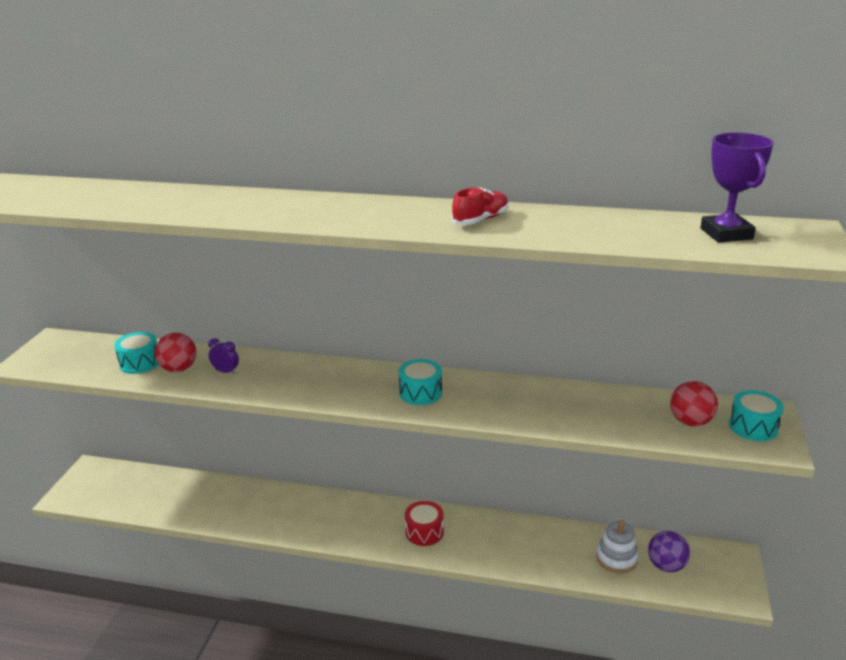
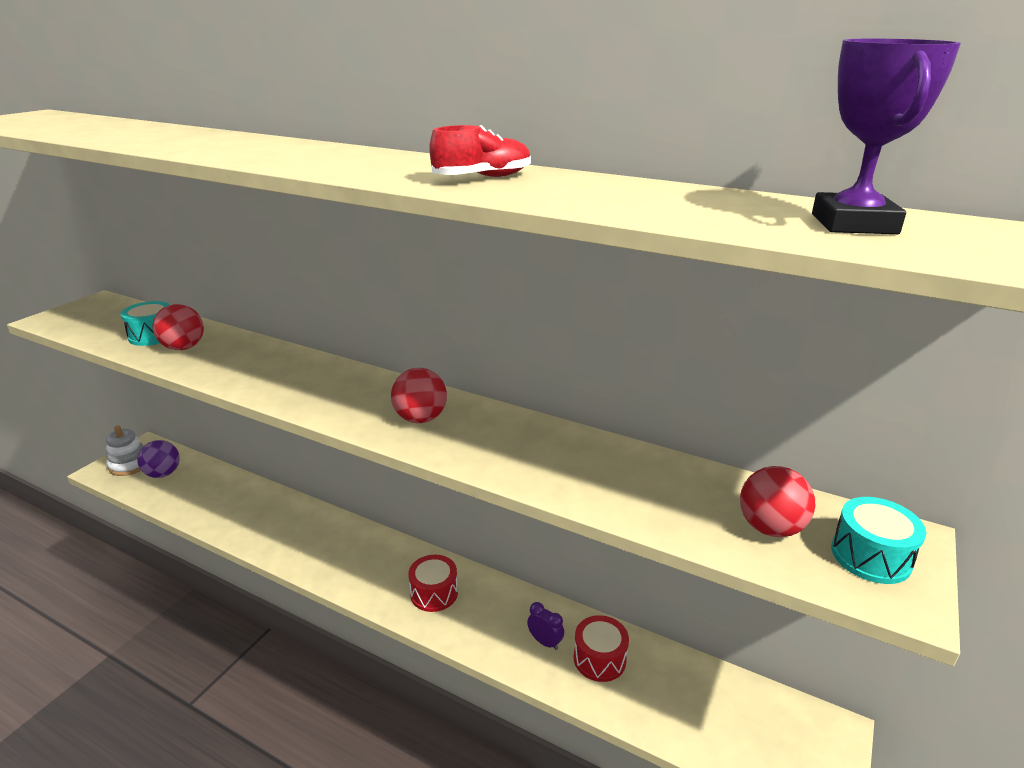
camera: 15 degrees right, 0 degrees up
(226, 371) = (227, 358): purple clock -> purple clock (545, 642)
(420, 393) = (420, 419): turquoise drum -> red ball
(568, 548) = (599, 659): none -> red drum
(616, 558) = (658, 690): white stacking toy -> white stacking toy (129, 465)
(666, 566) = (725, 718): purple ball -> purple ball (163, 474)

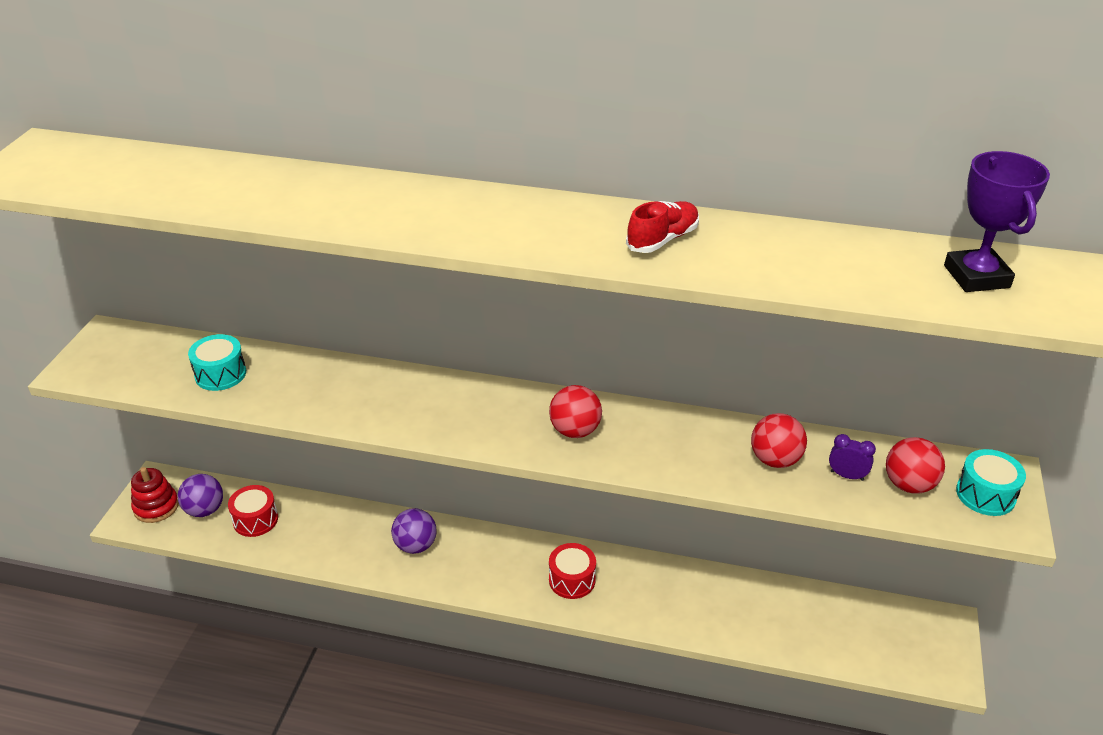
camera: 15 degrees left, 10 degrees up
(129, 465) = (156, 507): white stacking toy -> red stacking toy
(183, 348) = (270, 385): red ball -> red ball (775, 460)
(310, 534) = (415, 545): none -> purple ball
(545, 642) = (693, 603): purple clock -> purple clock (847, 475)
(599, 659) = (746, 607): red drum -> red drum (255, 520)

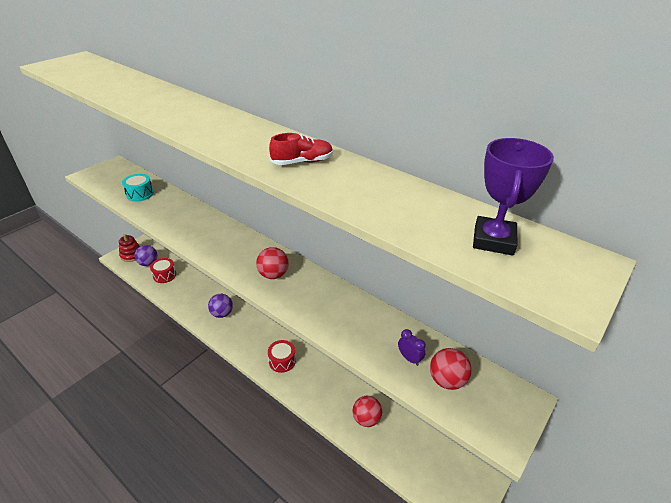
camera: 25 degrees right, 0 degrees up
(775, 460) = (372, 332): red ball -> red ball (366, 419)
(985, 494) = (497, 408): turquoise drum -> none

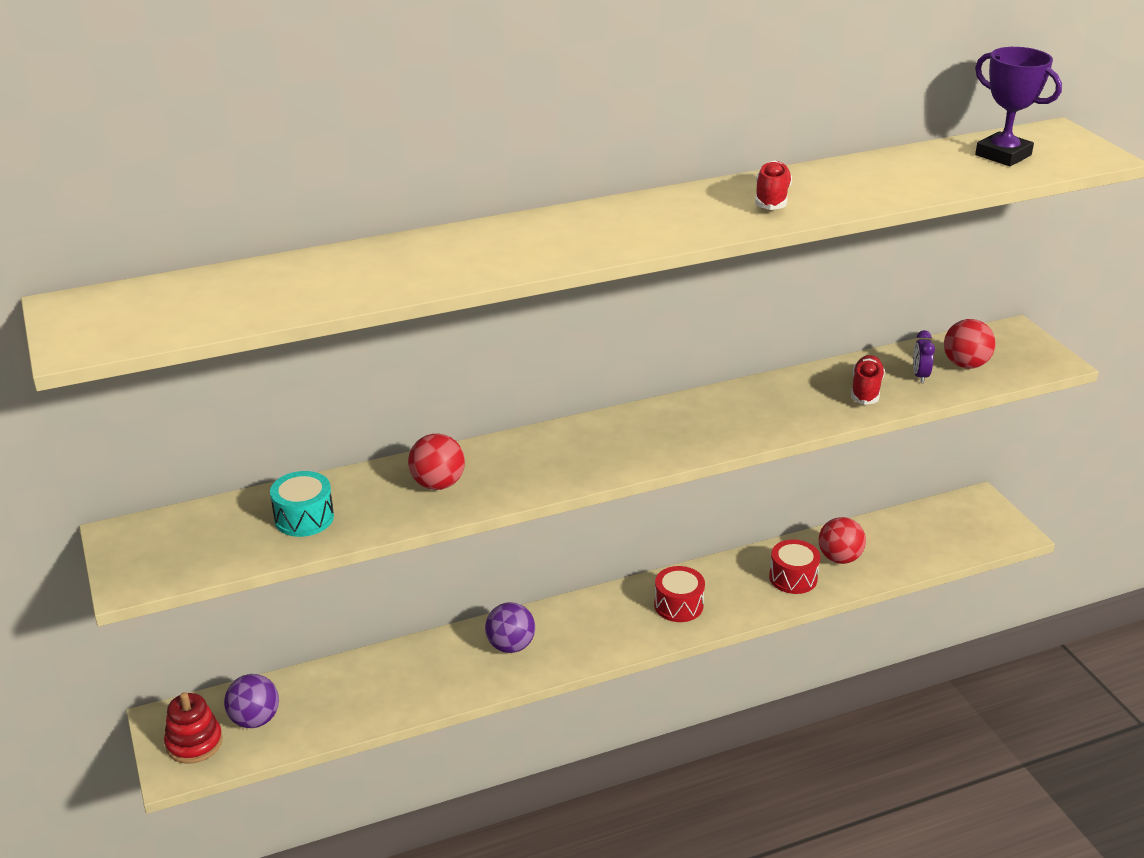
camera: 60 degrees left, 5 degrees down
(164, 275) = (322, 701): red drum -> red drum (793, 578)
(273, 275) = (689, 428): red ball -> red ball (438, 484)
(369, 335) = (866, 390): none -> red shoe
(409, 358) = (920, 376): purple clock -> purple clock turned 75 degrees counterclockwise

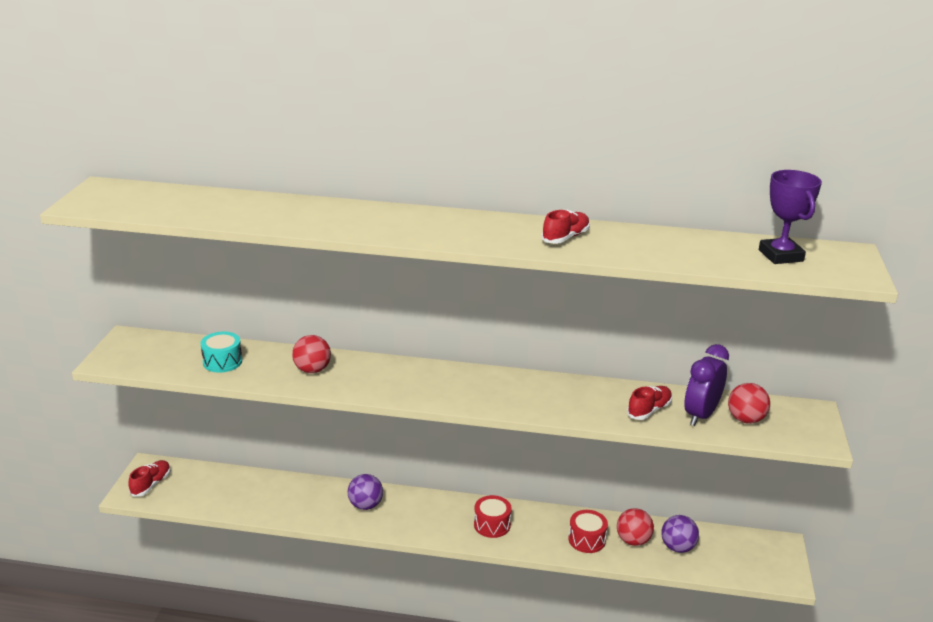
camera: 30 degrees right, 5 degrees down
(194, 743) = (151, 484): red stacking toy -> red shoe
(255, 719) = (191, 485): purple ball -> purple ball (677, 547)
(920, 376) = (700, 415): purple clock -> purple clock, size x1.99

